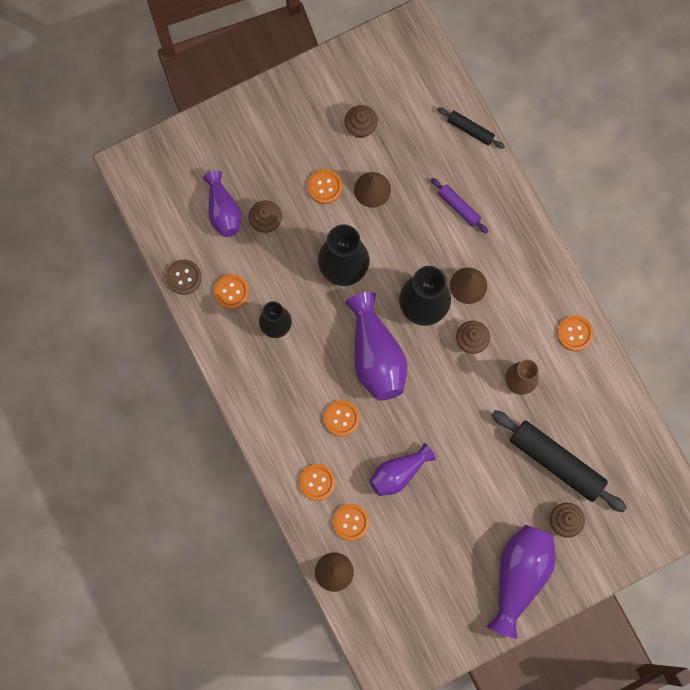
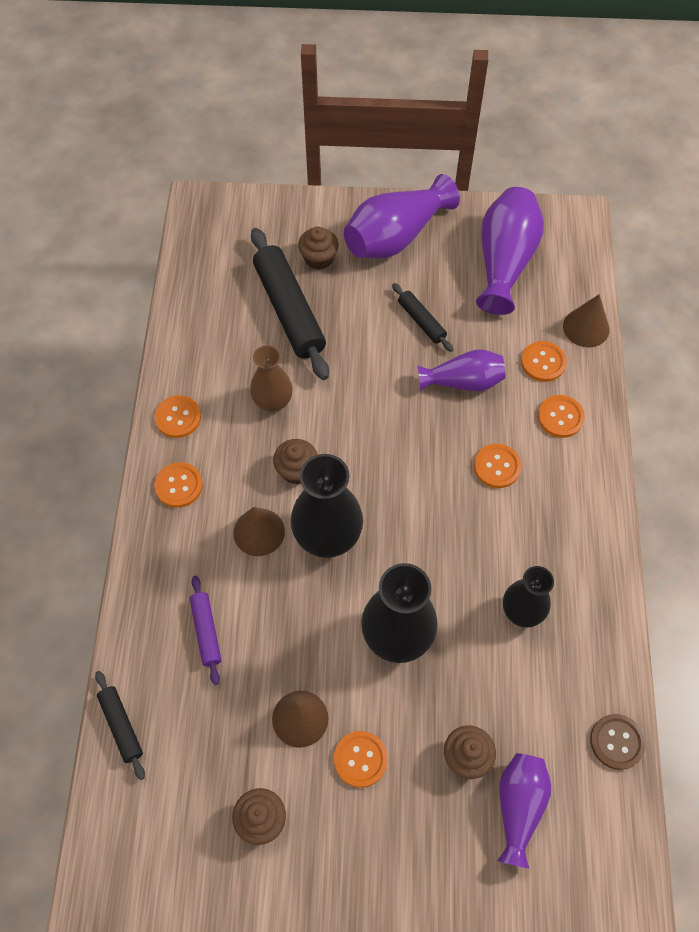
camera: 150 degrees left, 15 degrees down
(231, 292) = (560, 686): orange button -> orange button (179, 485)
(376, 355) = (417, 512): purple vase -> purple vase (504, 262)
(456, 508) = (421, 321): none -> black rolling pin

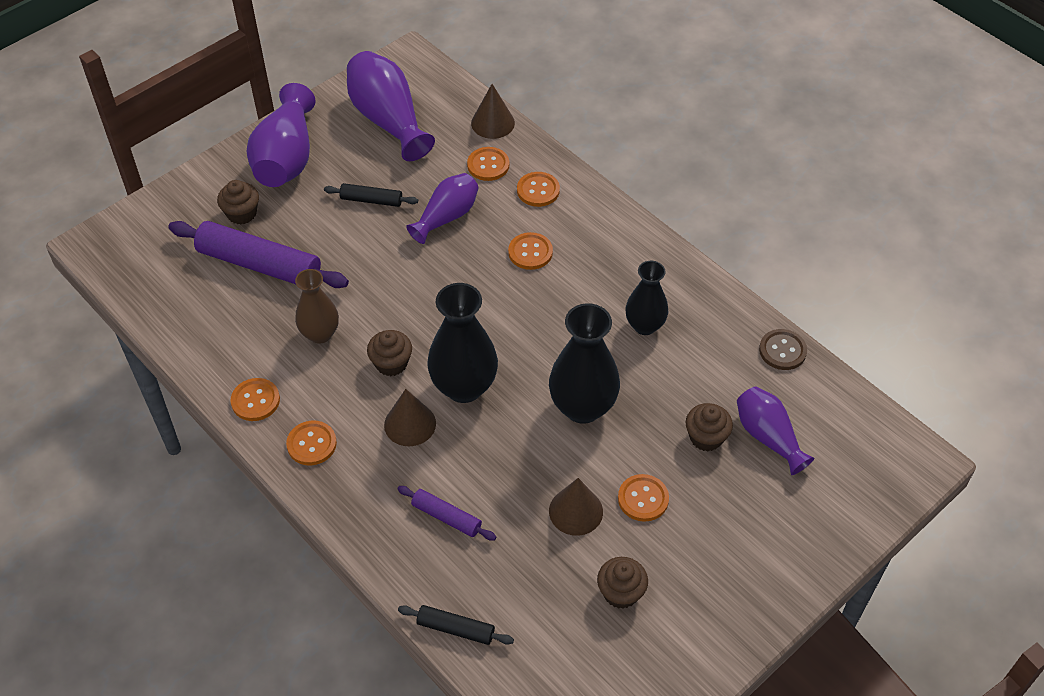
camera: 45 degrees left, 10 degrees down
(289, 310) = (259, 264): black rolling pin -> purple rolling pin

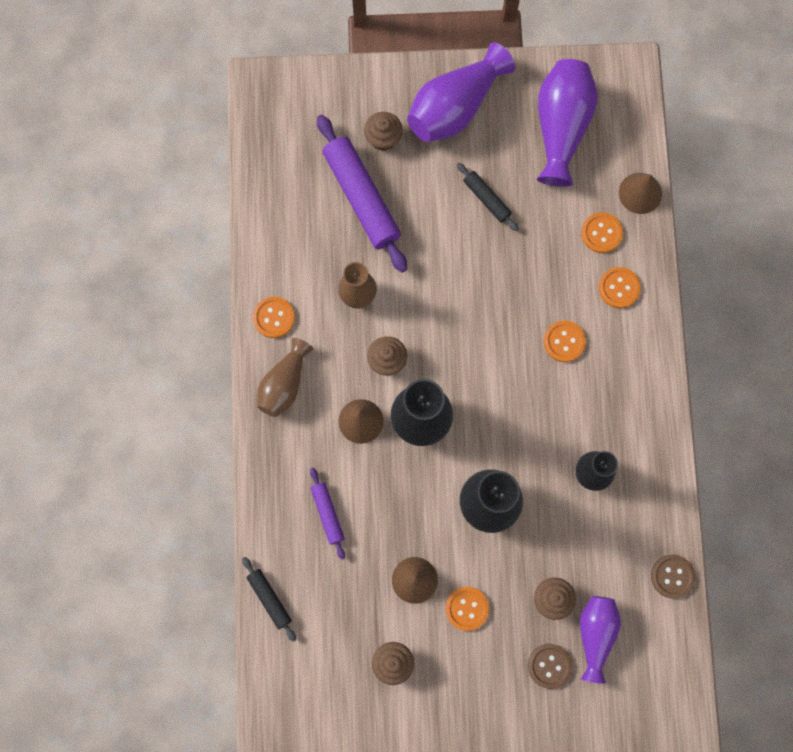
camera: 40 degrees right, 25 degrees up
(311, 444) = (284, 384): orange button -> brown vase
(446, 217) = (529, 259): purple vase -> none
(756, 489) = (549, 666): none -> brown button

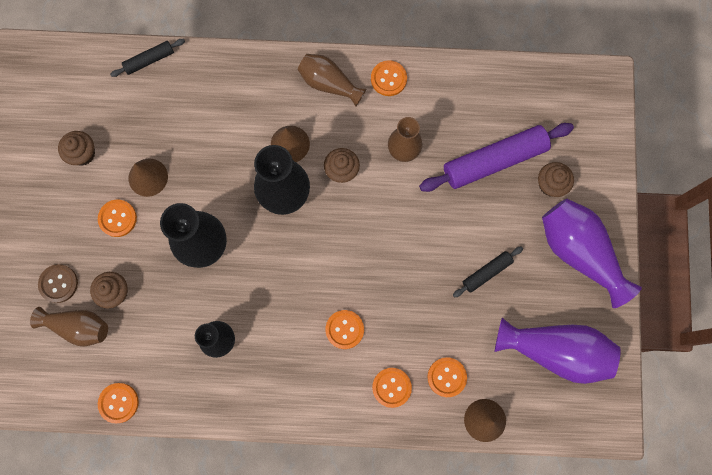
camera: 95 degrees right, 0 degrees up
(327, 513) = (213, 111): purple rolling pin -> none
(595, 634) = (78, 327): purple vase -> brown vase
(672, 576) = (118, 403): brown button -> orange button

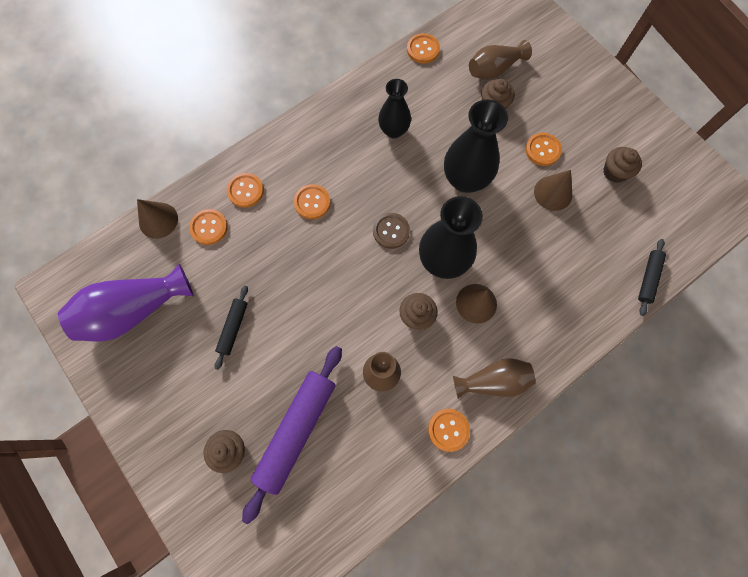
camera: 140 degrees right, 5 degrees down
(58, 283) = (535, 83): brown button -> brown button (391, 231)
(579, 252) = (164, 408): purple vase -> none

